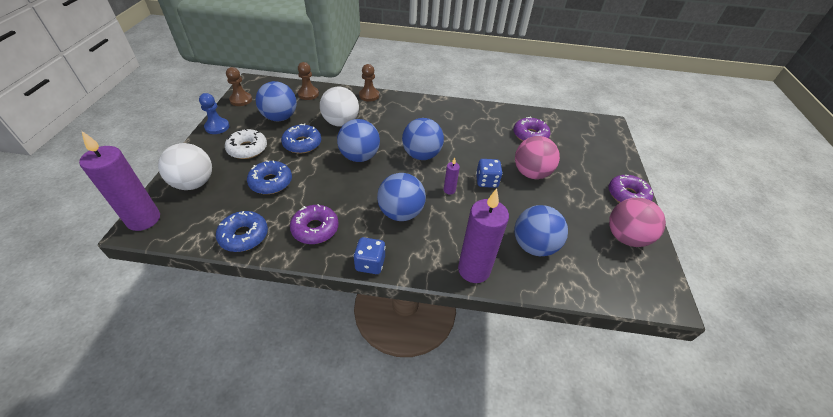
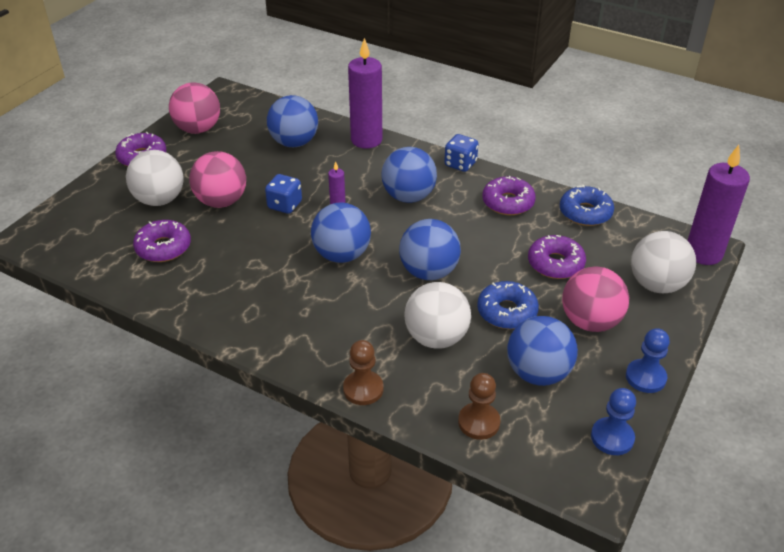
camera: 155 degrees left, 5 degrees down
(241, 100) = (612, 437): brown pawn -> blue pawn
(247, 149) = (590, 322): white donut -> pink ball
(271, 182) = (555, 264): blue donut -> purple donut
(570, 164) = (159, 200): none -> white ball

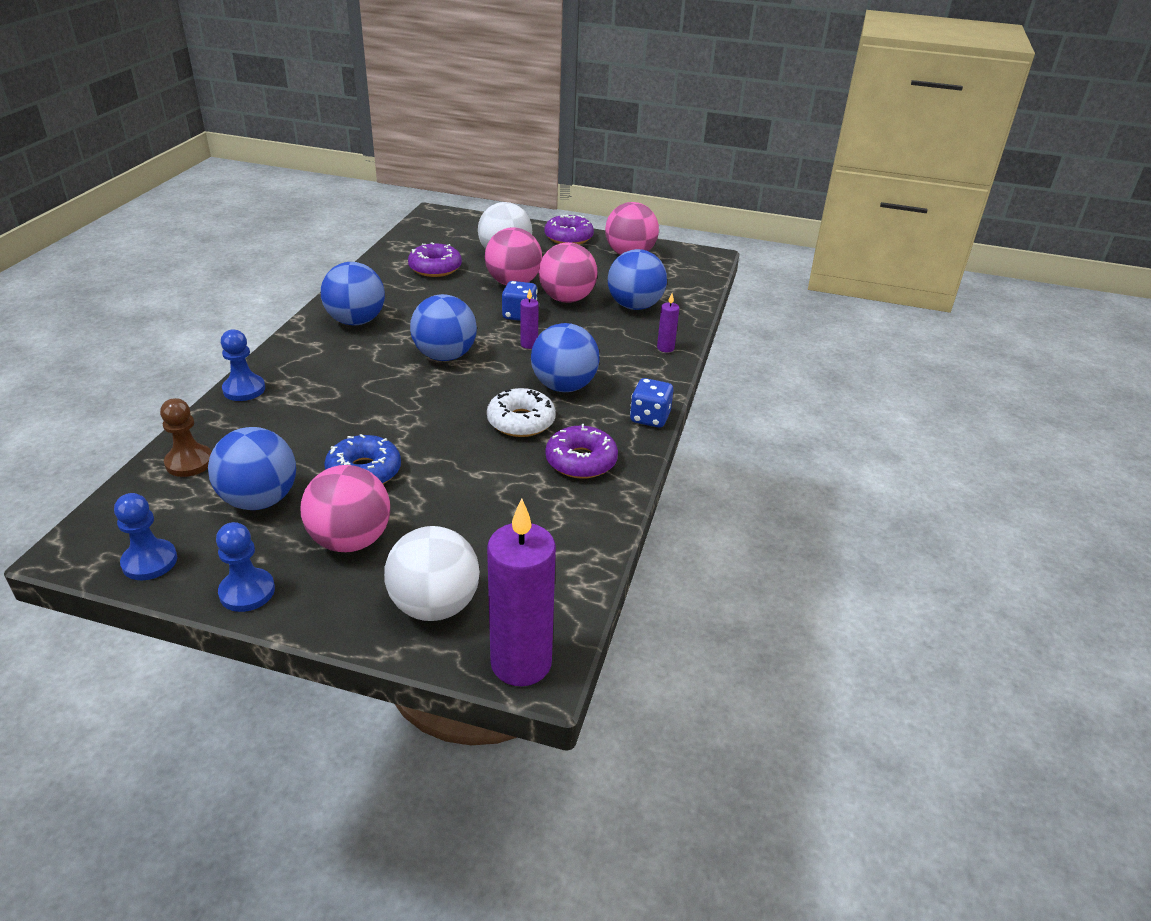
camera: 75 degrees right, 5 degrees down
(266, 175) = (567, 299): none -> pink ball
(363, 389) = (244, 389): brown pawn -> blue pawn
(366, 140) = (665, 348): purple candle -> purple candle, size x0.45
(429, 272) = (427, 412): blue ball -> blue ball (356, 321)
(436, 338) = (318, 426): white ball -> none
(453, 224) = (521, 421): none -> white donut
(555, 264) = (462, 507): purple donut -> none
(585, 213) = (583, 532): blue donut -> none

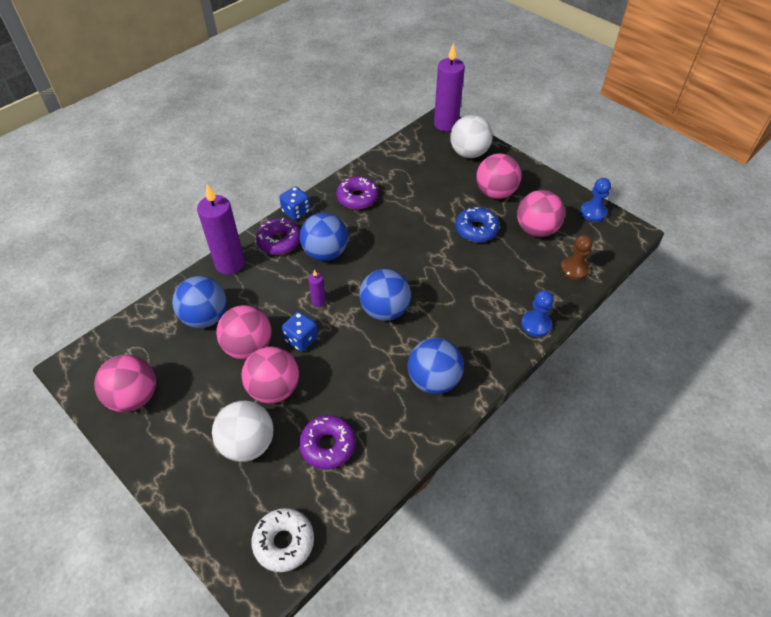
camera: 150 degrees left, 15 degrees up
(247, 592) = (548, 184): blue pawn -> none
(260, 500) = (536, 230): blue ball -> pink ball
(521, 421) = (371, 234): white donut -> white donut (284, 542)
(568, 237) = (159, 456): purple donut -> purple donut (279, 241)
(665, 348) = (230, 264): purple candle -> purple candle, size x2.24

